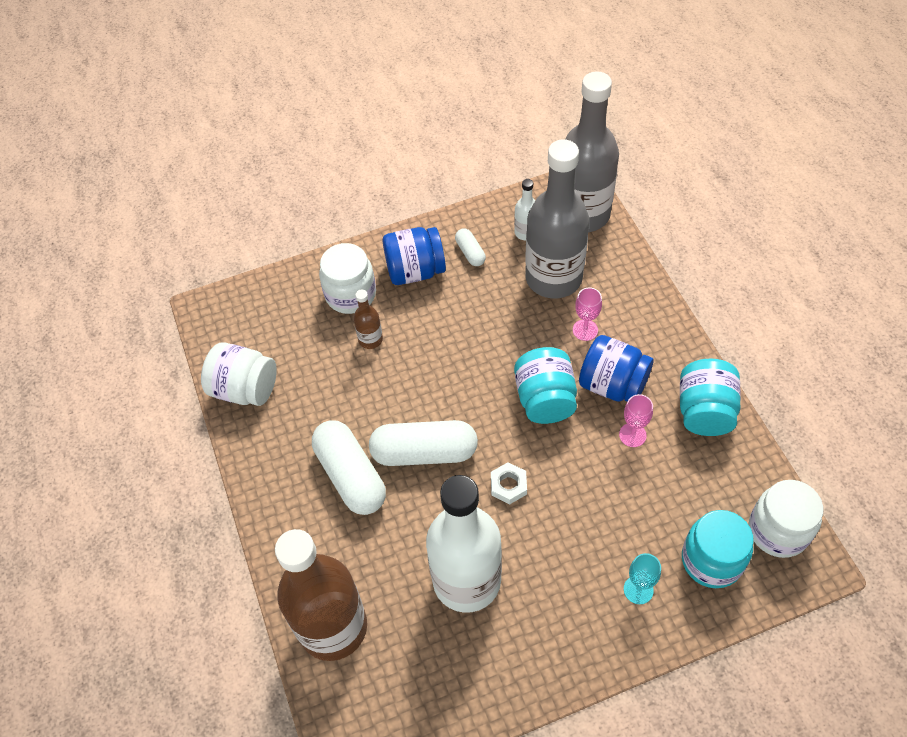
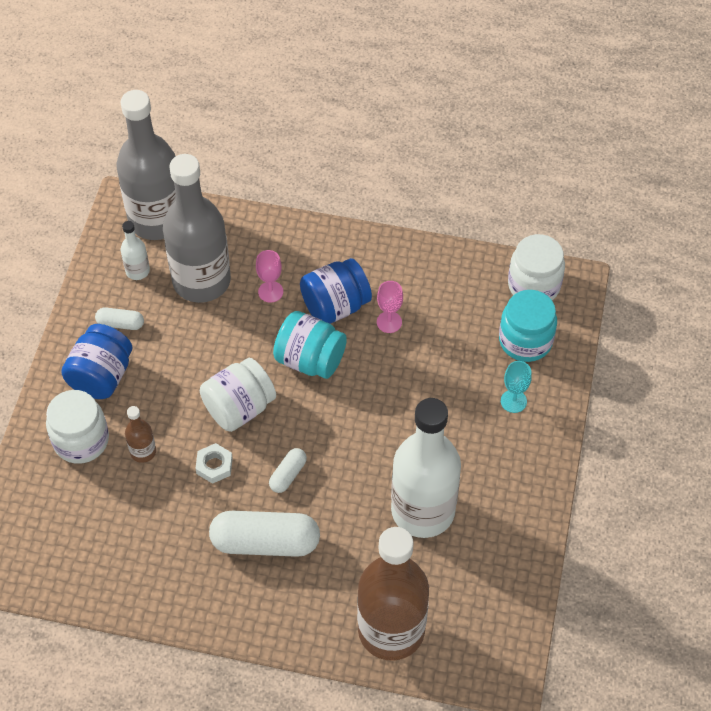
camera: 60 degrees left, 0 degrees up
(245, 389) = (108, 581): white jar -> white jar (239, 408)
(424, 452) = (288, 475): white capsule -> white capsule, size x0.49
(508, 485) = (365, 432): white nut -> white nut (214, 465)
(704, 411) = (407, 263): turquoise jar -> none

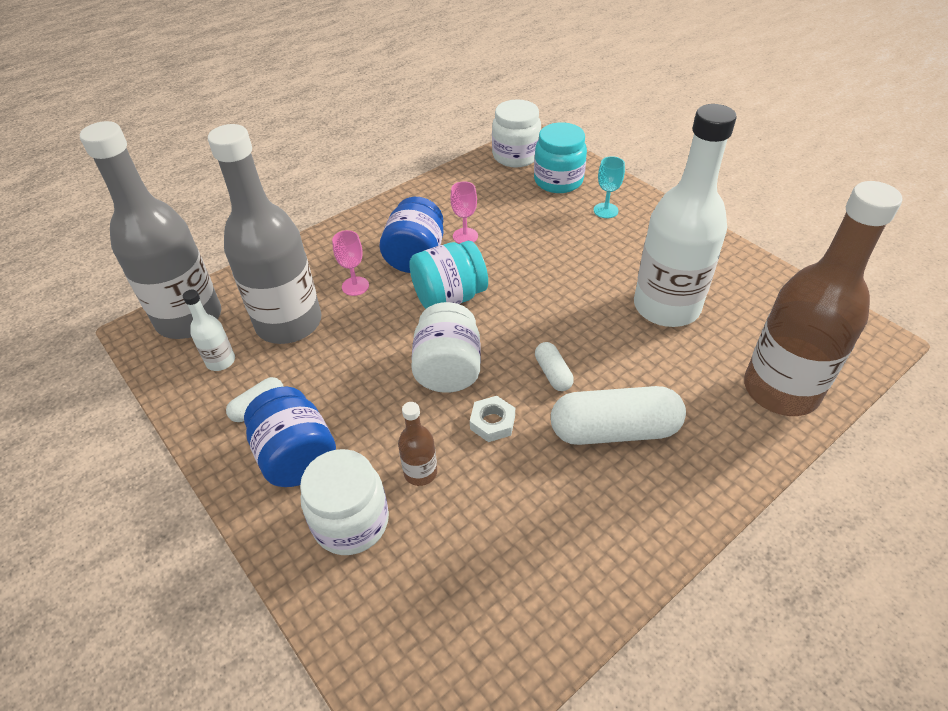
camera: 50 degrees left, 10 degrees down
(265, 542) = (614, 430): white capsule -> white capsule turned 45 degrees clockwise

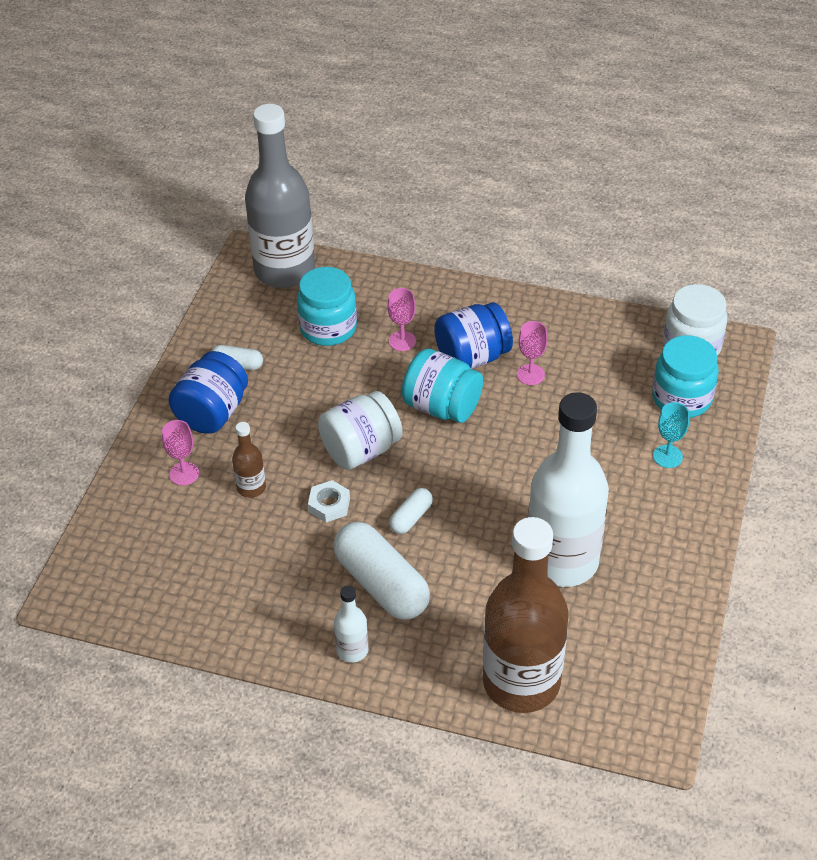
camera: 55 degrees right, 0 degrees up
(221, 361) = (260, 316): white bottle -> white bottle (352, 650)
(289, 323) = (328, 328): grey bottle -> turquoise jar
(351, 522) = (184, 474): white jar -> pink goblet

